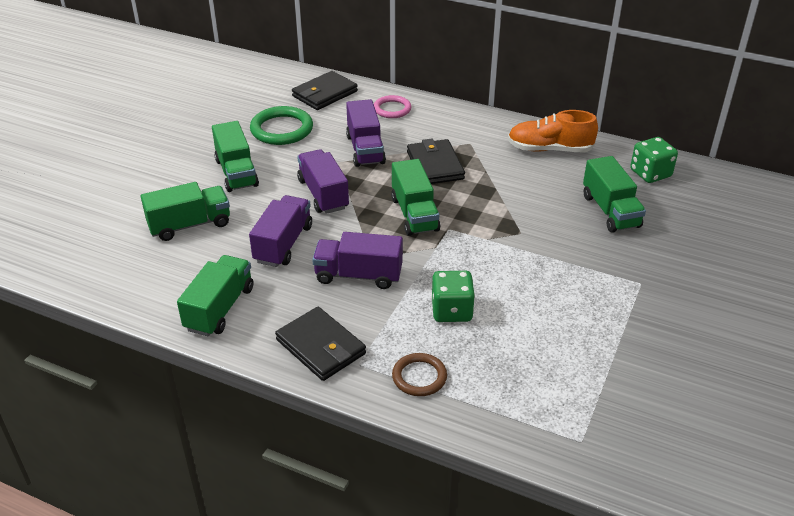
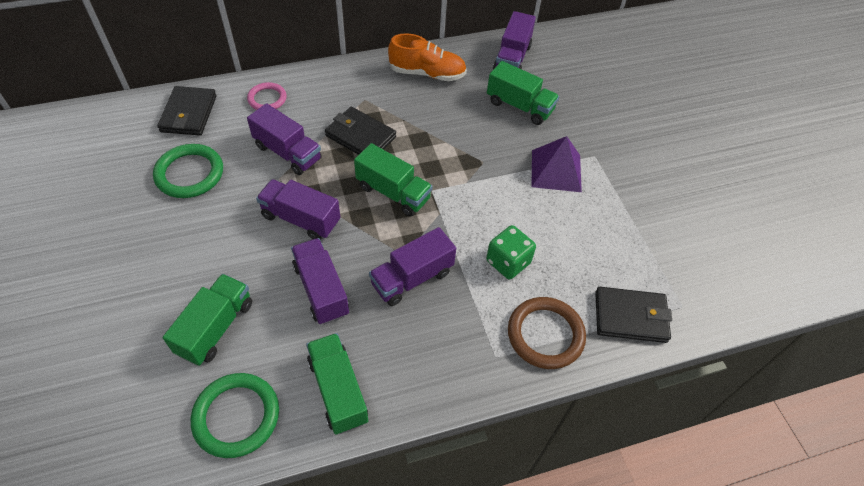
camera: 45 degrees left, 15 degrees up
(141, 281) = (236, 416): none -> green ring
(236, 173) = (198, 245): green truck -> none
(320, 347) = (454, 363): black wallet -> black wallet (630, 317)
(419, 377) = (545, 335): brown ring -> brown ring, size x1.59
(549, 149) = (427, 73): orange shoe -> orange shoe turned 135 degrees counterclockwise
(584, 274) = (556, 170): none -> purple pyramid
(650, 173) = (512, 58): green dice -> purple truck

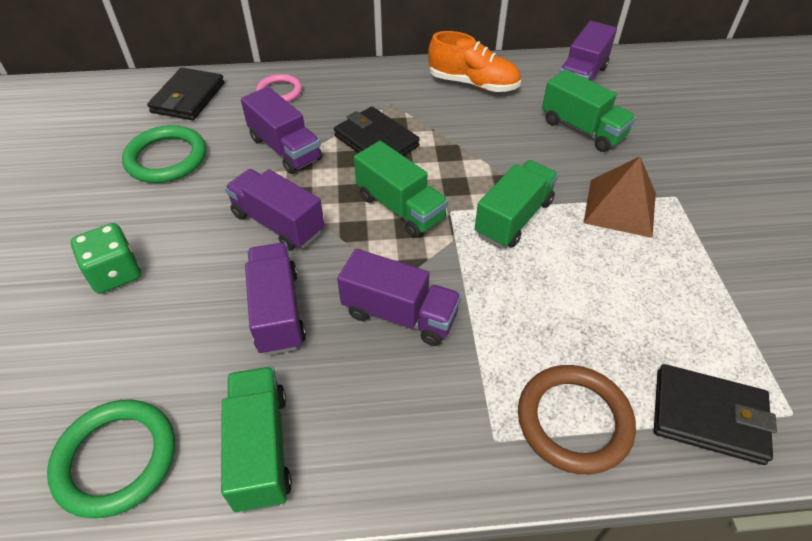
camera: 15 degrees right, 5 degrees down
(215, 328) = (132, 337): green truck -> green truck (513, 218)
(412, 278) = (400, 314): purple truck -> purple truck turned 135 degrees counterclockwise
(508, 262) = (535, 312): green dice -> green dice (115, 273)
(556, 170) = (620, 207): purple pyramid -> brown pyramid

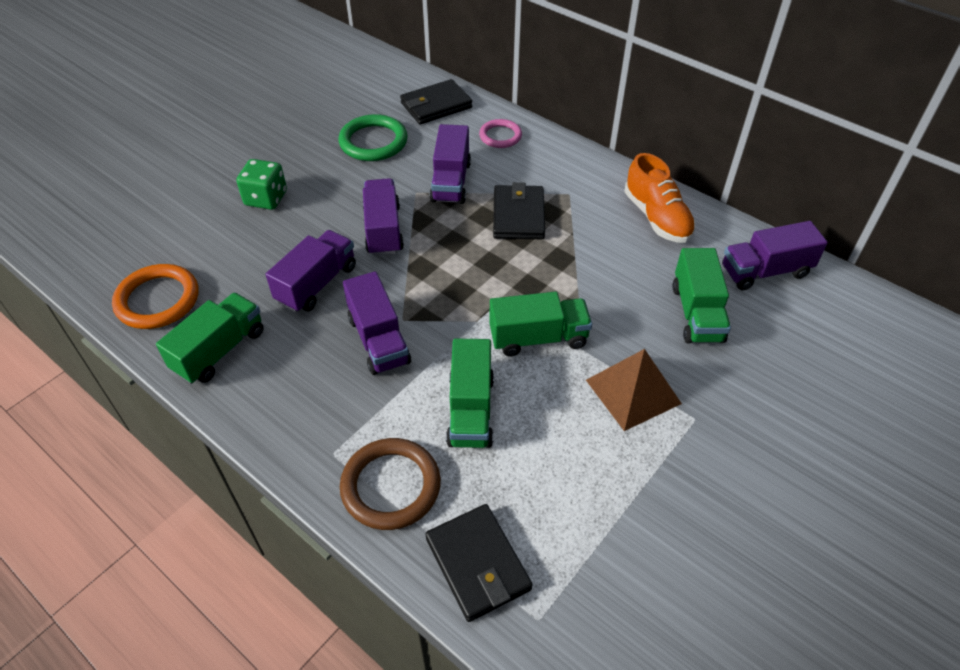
camera: 45 degrees right, 0 degrees up
(116, 459) = (158, 300): green ring -> orange ring
(400, 207) = (471, 274): green truck -> green truck (471, 410)

